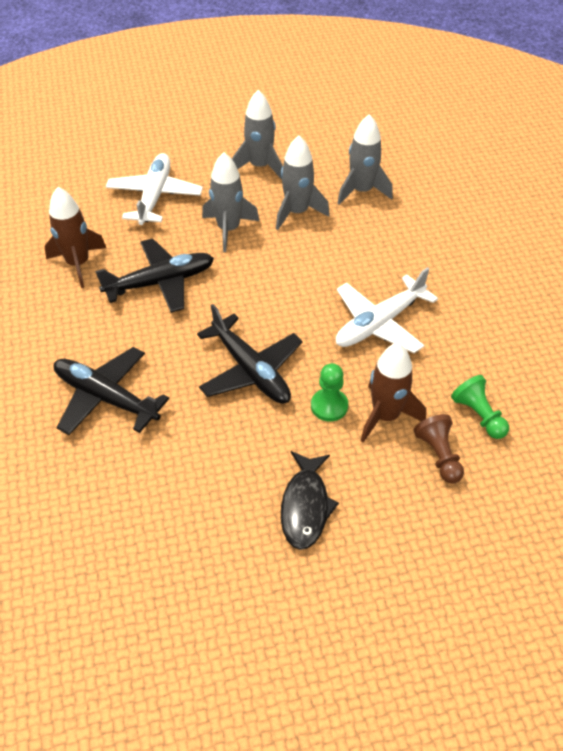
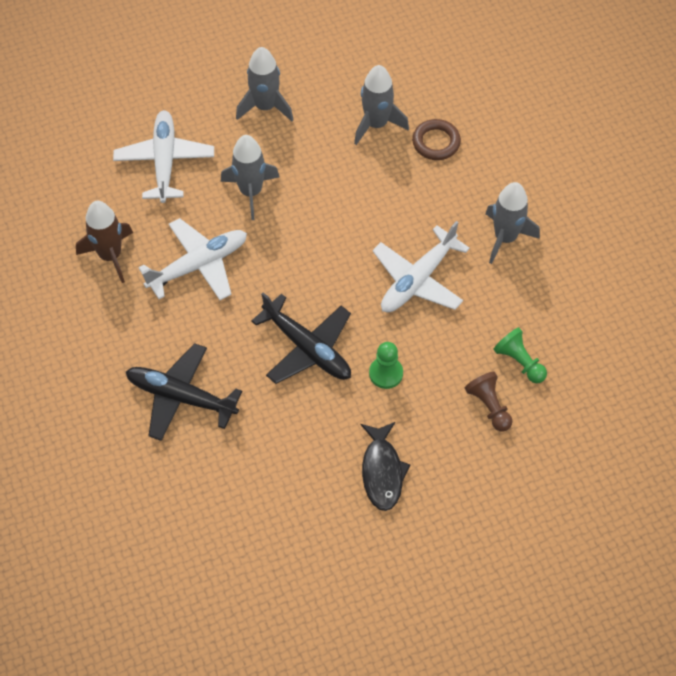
camera: 10 degrees left, 10 degrees up
(160, 282) = (198, 265): black plane -> white plane
(297, 212) = (315, 161): grey rocket -> grey rocket (505, 238)
(385, 416) = (437, 375): brown rocket -> none
(417, 211) = (436, 142): none -> brown ring

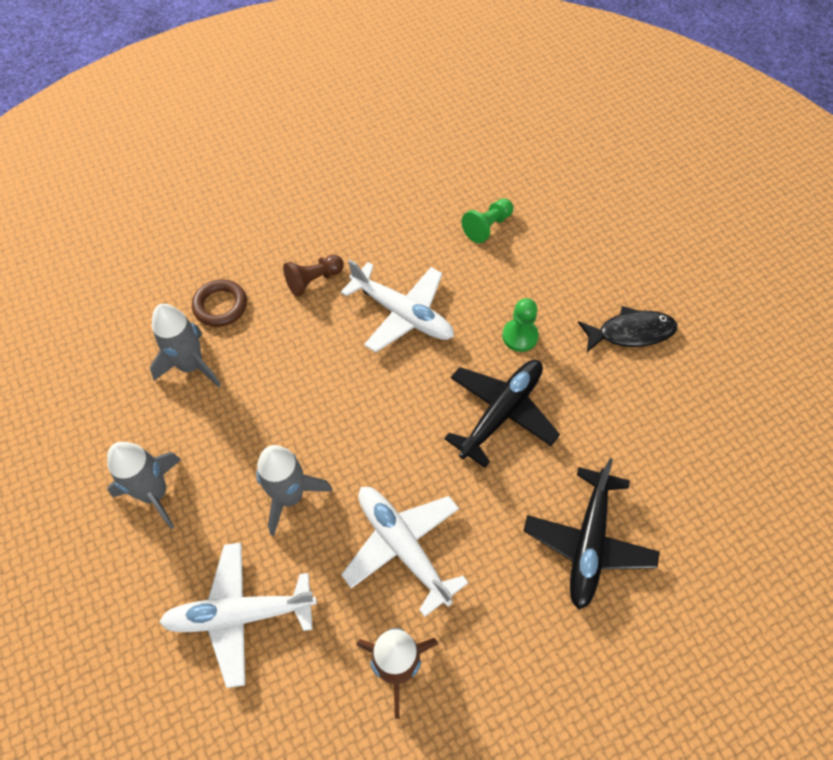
camera: 95 degrees left, 0 degrees up
(489, 406) = (540, 249): brown pawn -> brown pawn (313, 280)
(505, 238) = (345, 241): grey rocket -> none

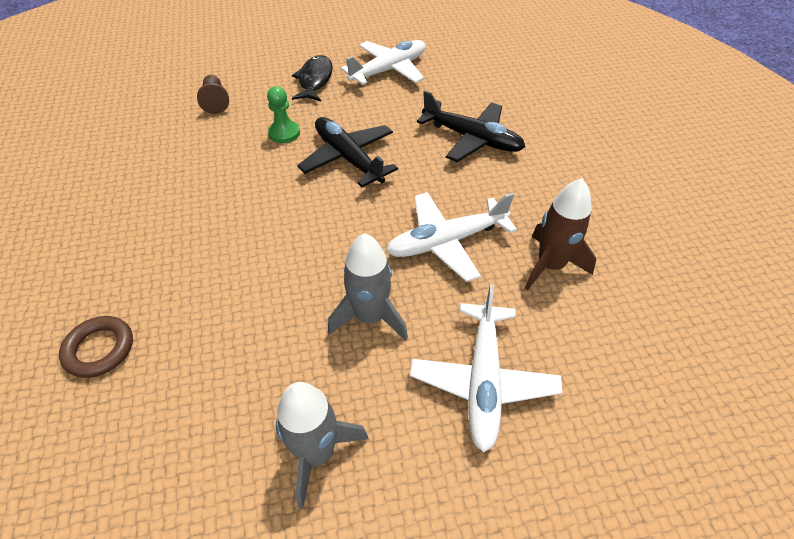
camera: 75 degrees left, 10 degrees down
(191, 365) = (163, 391): grey rocket -> none
(313, 280) = (129, 257): brown pawn -> brown pawn (215, 102)
(402, 313) = (215, 198): white plane -> white plane (388, 70)
(487, 227) = (164, 127): green pawn -> none

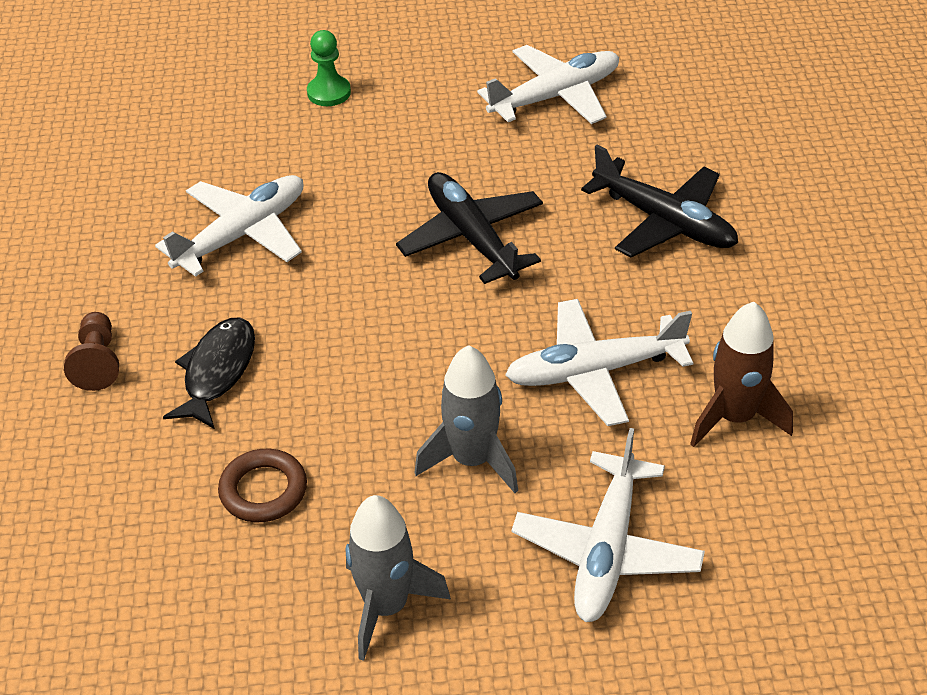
camera: 10 degrees right, 5 degrees down
(99, 349) = (125, 464): brown ring -> brown ring (263, 490)
(190, 168) = (242, 234): none -> white plane
(215, 102) = (282, 131): brown pawn -> brown pawn (98, 362)
(284, 133) = (381, 190): green pawn -> green pawn (329, 93)
(315, 80) = (436, 105): black fish -> black fish (217, 372)

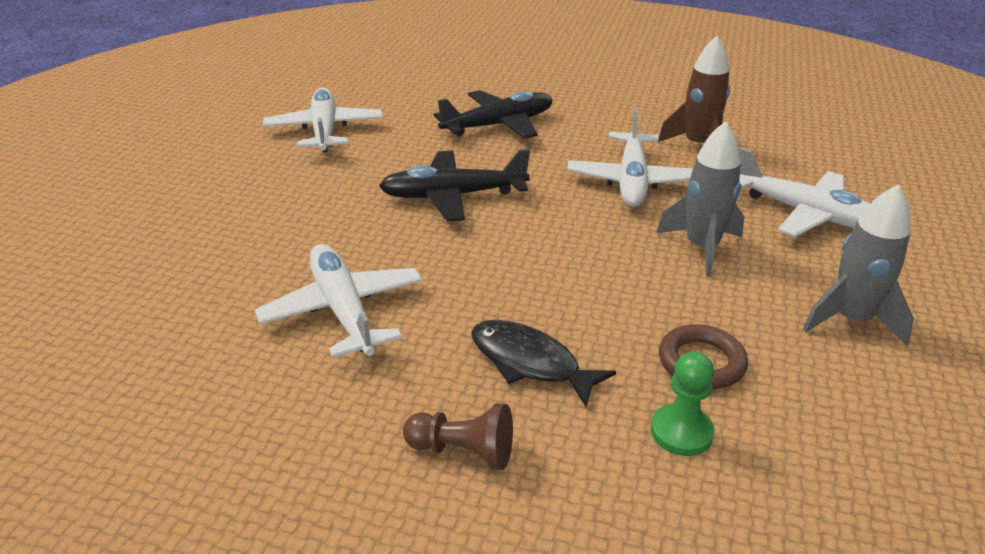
camera: 70 degrees left, 10 degrees down
(329, 93) = (193, 223): green pawn -> green pawn (681, 432)

